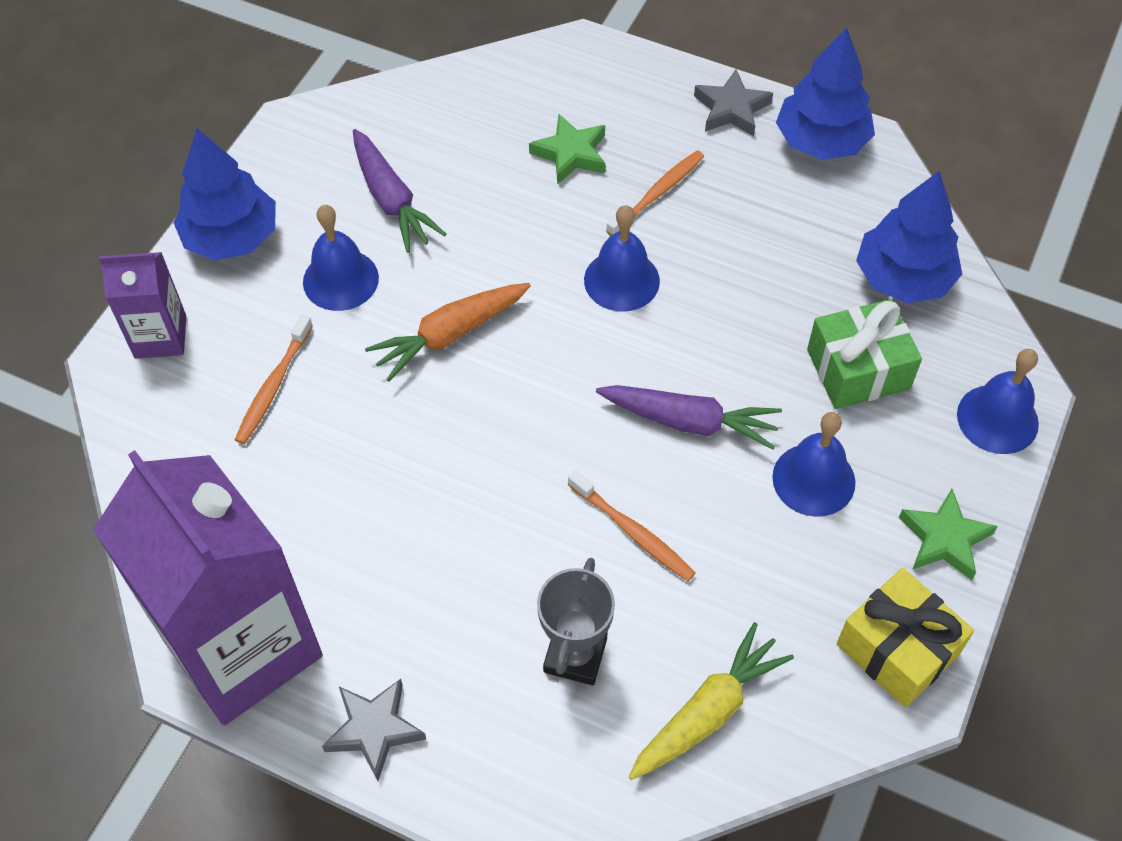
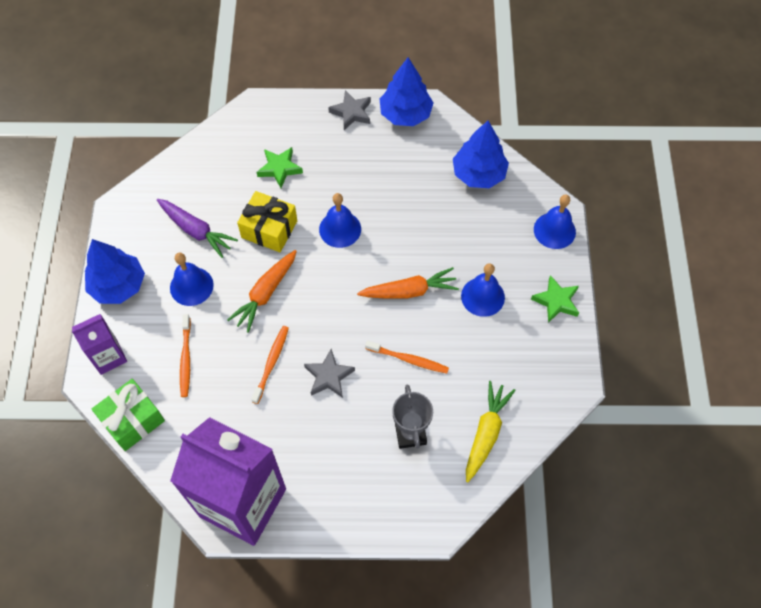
camera: 25 degrees left, 5 degrees up
(374, 729) = (331, 513): grey star -> grey star (328, 376)
(658, 193) = (336, 174): orange toothbrush -> orange toothbrush (271, 363)
(689, 421) = (409, 291): purple carrot -> orange carrot
(858, 369) = (478, 231): green gift -> green gift (132, 420)
(897, 649) = (558, 364): yellow gift -> yellow gift (269, 229)

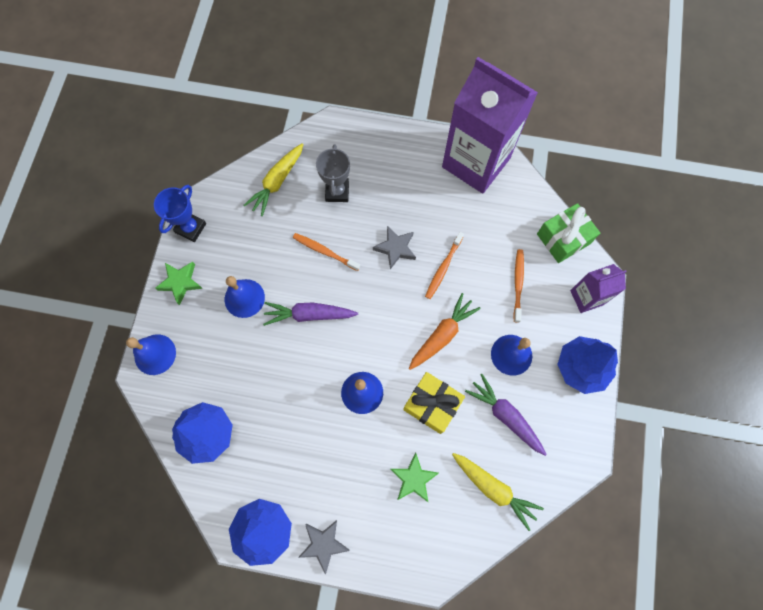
camera: 170 degrees left, 10 degrees up
(205, 172) = (493, 488): none -> yellow carrot
(409, 291) = (309, 315): orange carrot -> purple carrot
(568, 361) = (191, 228): none -> blue trophy

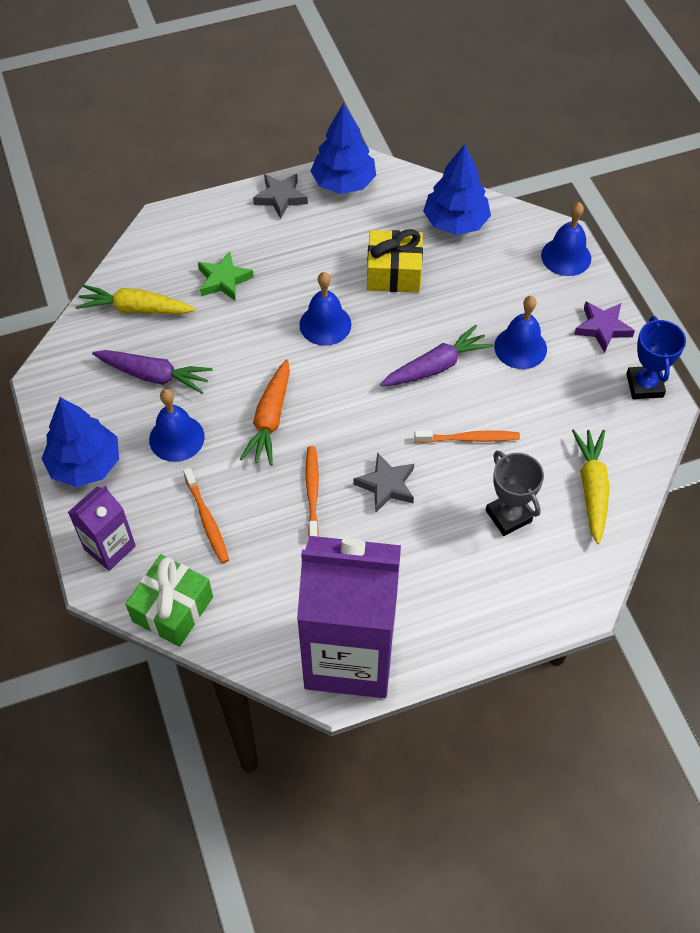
camera: 150 degrees right, 15 degrees down
(180, 282) = (602, 328): green star -> purple star
(432, 405) = (242, 348): yellow gift -> yellow gift (394, 273)

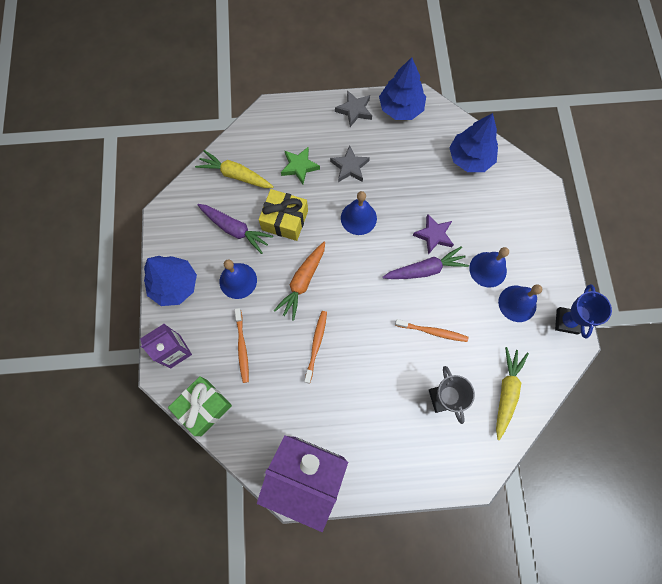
camera: 15 degrees right, 15 degrees up
(386, 485) = (366, 353): grey star -> grey star (349, 167)
(394, 273) = (416, 189): yellow gift -> yellow gift (285, 220)
(566, 256) = (540, 204): blue bell -> blue bell (517, 303)
(602, 328) = (550, 268): purple star -> purple star (434, 235)

